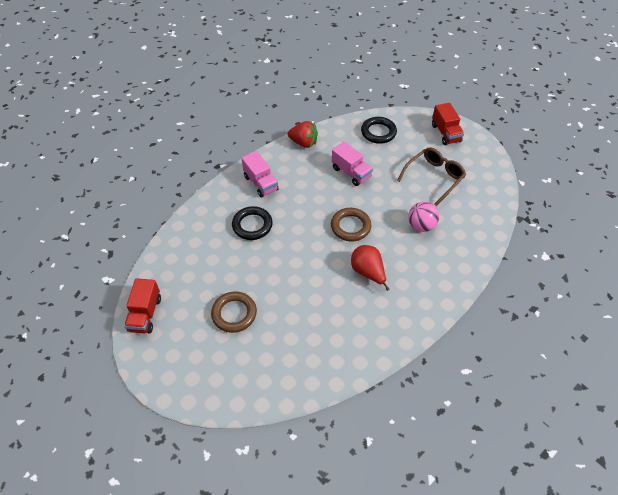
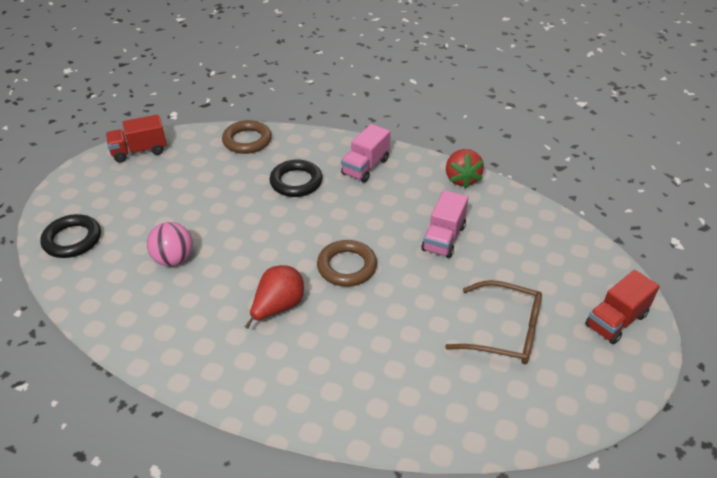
camera: 65 degrees right, 10 degrees down
(234, 313) = (164, 210): brown ring -> brown ring (247, 140)
(378, 132) = (545, 242): black ring -> black ring (72, 240)
(421, 226) = (395, 342): pink ball -> pink ball (174, 259)

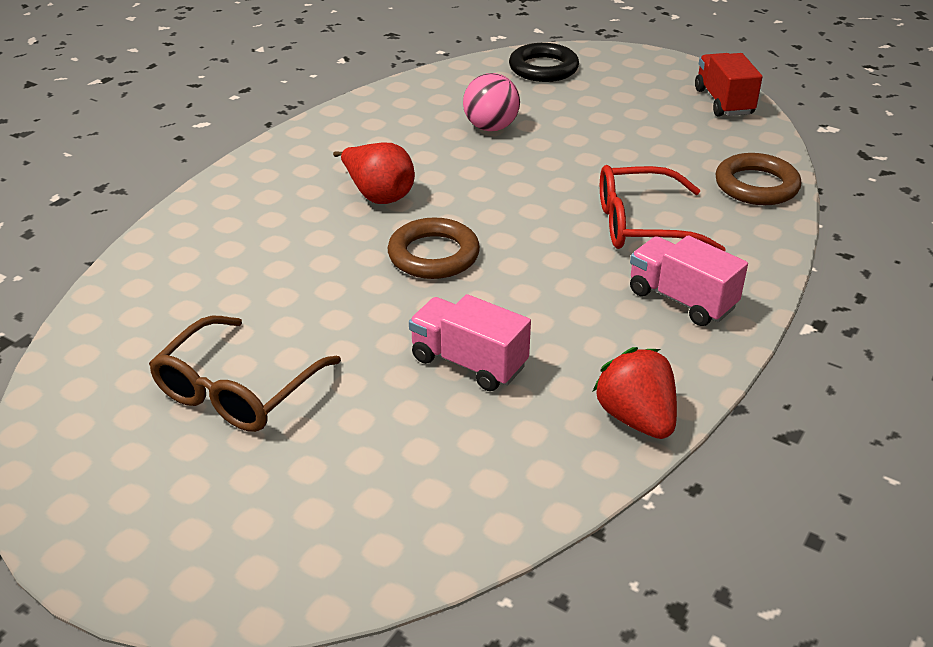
camera: 100 degrees right, 5 degrees down
(296, 182) = (642, 225): black ring -> red glasses
(461, 179) = (636, 418): red strawberry -> red strawberry turned 60 degrees clockwise
(616, 320) = (188, 542): red truck -> none

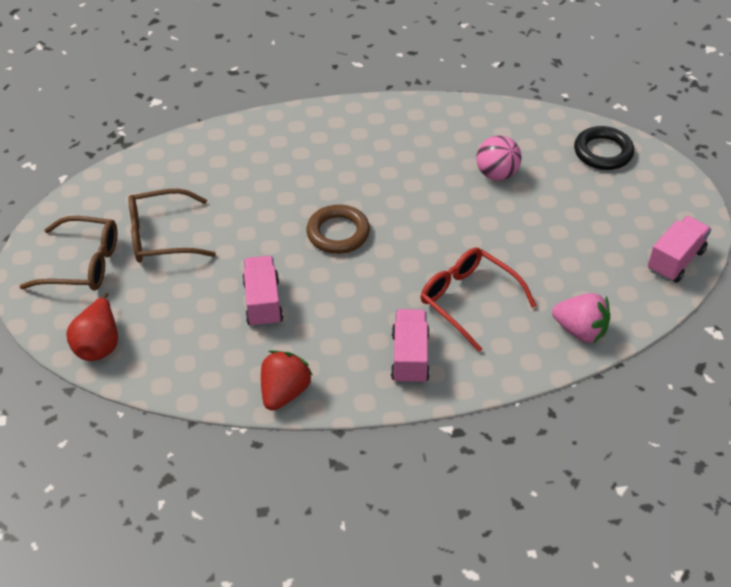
camera: 50 degrees right, 10 degrees up
(177, 492) = (83, 264): none -> brown glasses
(378, 195) = (368, 176): red pear -> red pear (99, 344)
(723, 102) = (675, 260): red truck -> pink truck
(756, 186) = (580, 330): brown ring -> pink strawberry

